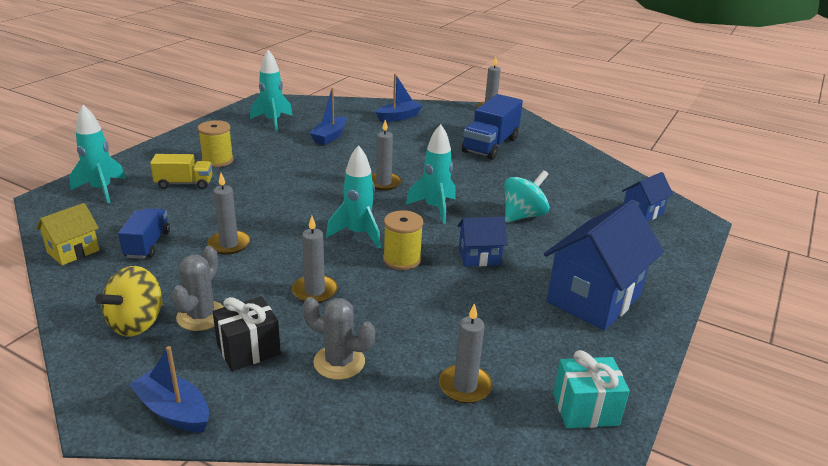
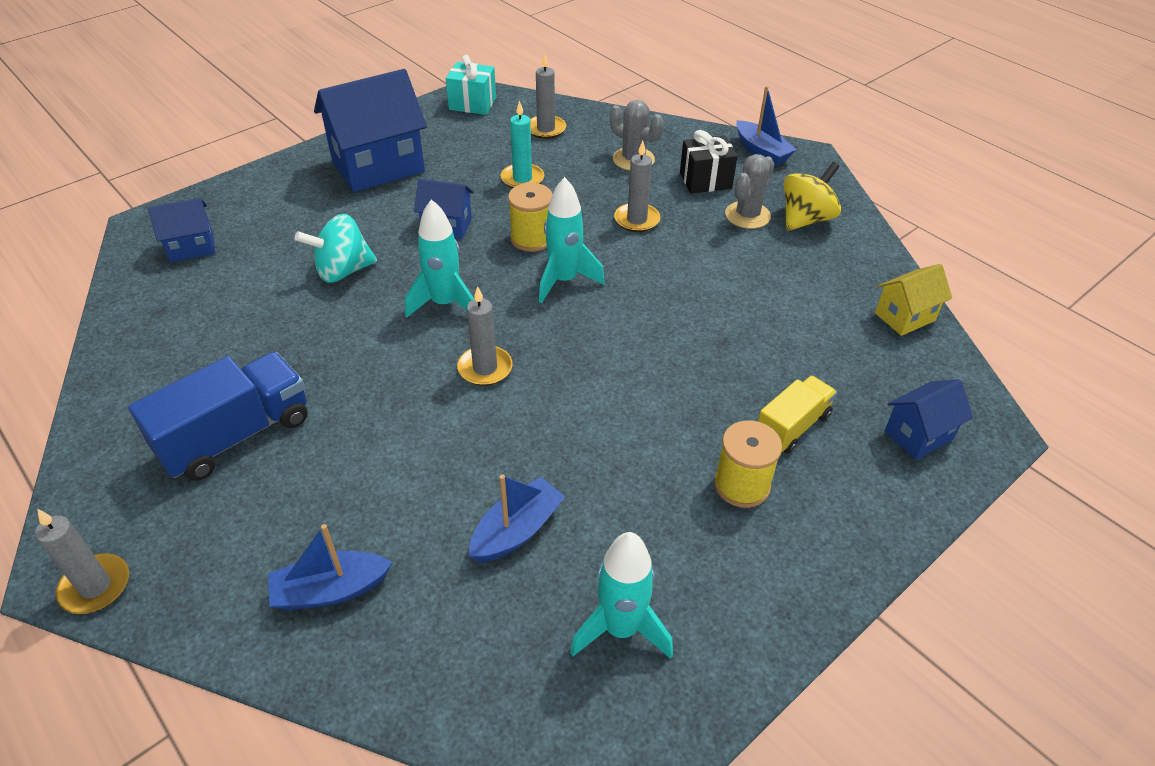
camera: 160 degrees left, 15 degrees up
(101, 190) = (918, 435): turquoise rocket -> blue house
(147, 244) = (819, 311): blue truck -> none
(184, 183) = (792, 426): yellow truck -> yellow truck turned 120 degrees clockwise
(229, 244) = (721, 294): grey candle -> none
(447, 313) = (522, 179): none -> turquoise candle

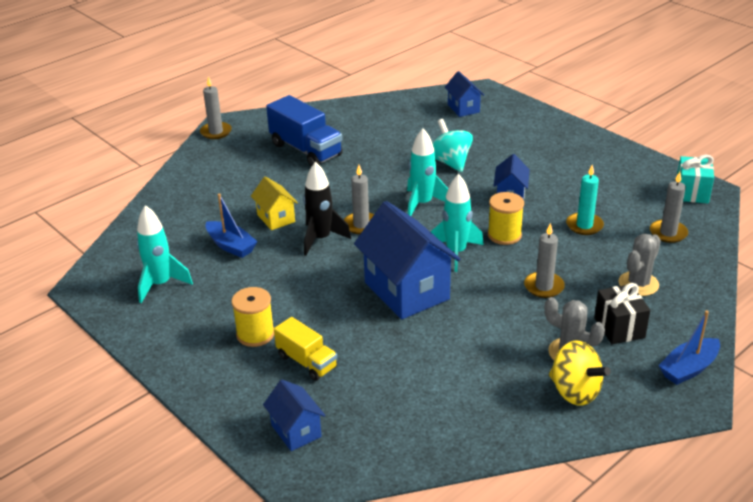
camera: 90 degrees right, 10 degrees down
(330, 590) = (202, 192): blue boat -> none
(378, 167) = (577, 160): blue house -> blue house (406, 291)
(514, 414) = (321, 239): none -> black rocket
(905, 317) = (438, 444): yellow house -> yellow house (276, 218)

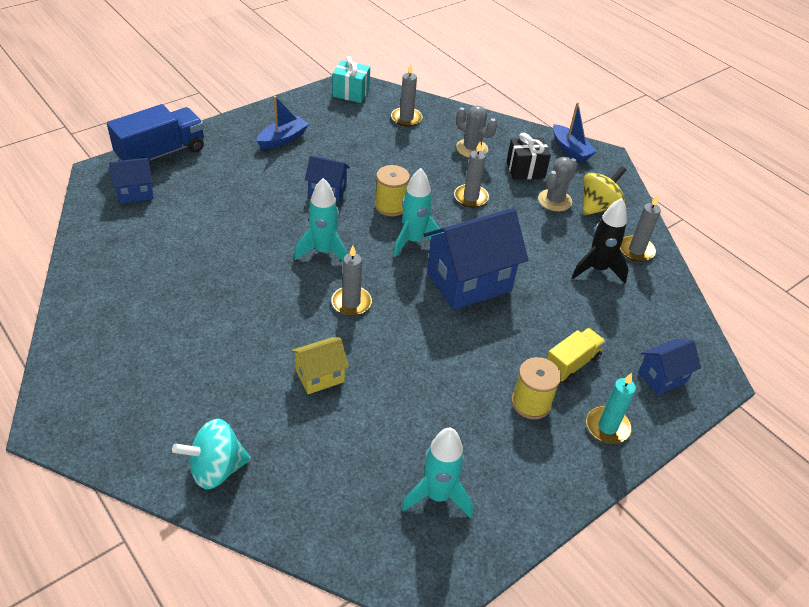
camera: 90 degrees left, 10 degrees up
(216, 132) = (72, 437): grey candle -> grey candle (636, 250)
(231, 246) = (369, 422): blue boat -> blue boat (283, 139)
(306, 150) = (169, 338): blue truck -> blue truck (161, 153)
(321, 239) = (371, 338): black rocket -> black rocket (597, 269)
(450, 162) = (248, 220): turquoise spinning top -> turquoise spinning top (216, 469)
(584, 225) = (386, 158): turquoise candle -> turquoise candle (607, 427)

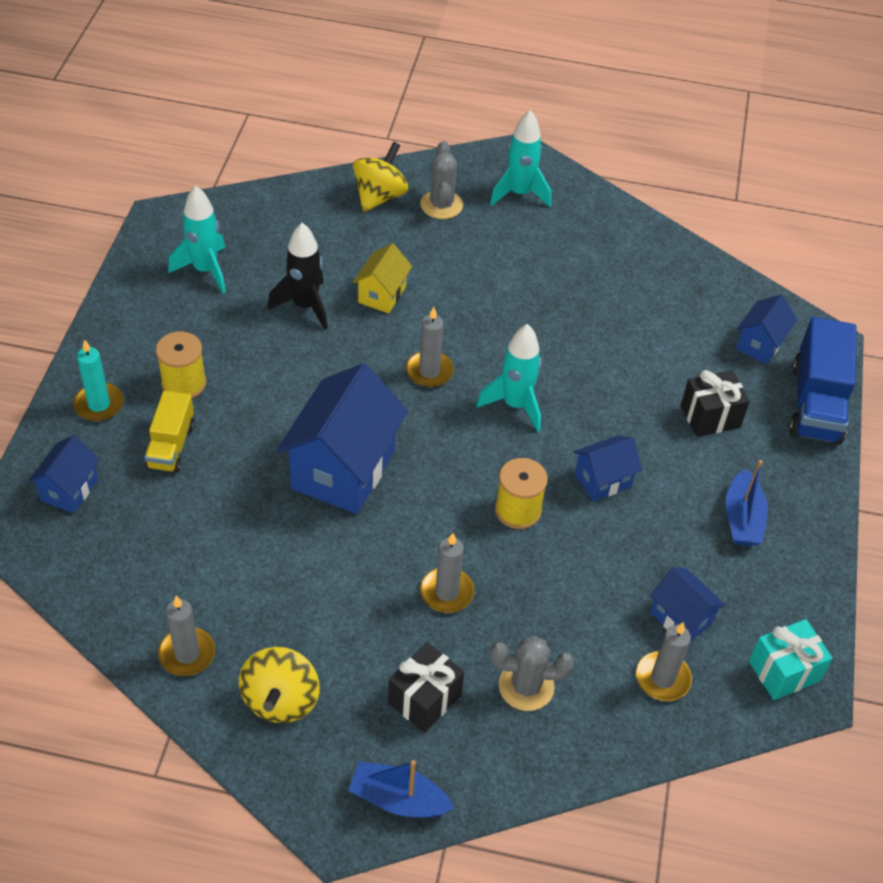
camera: 140 degrees right, 5 degrees up
(216, 469) = (379, 196): turquoise spinning top -> yellow spinning top
(225, 181) = (710, 417): none -> black gift
(369, 128) = (681, 618): none -> blue house
(413, 241) = (446, 480): turquoise rocket -> turquoise rocket (519, 194)
(554, 200) = (344, 668): grey cactus -> grey cactus (441, 205)
(597, 269) = (217, 586): black rocket -> black rocket (305, 306)

